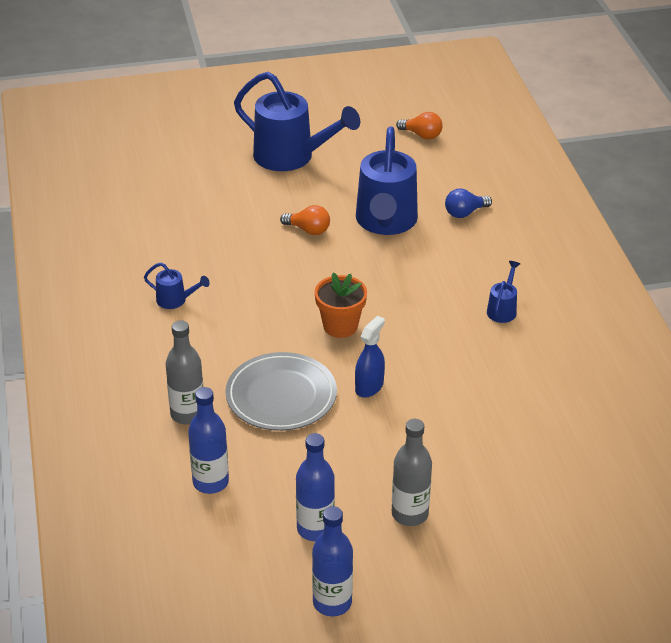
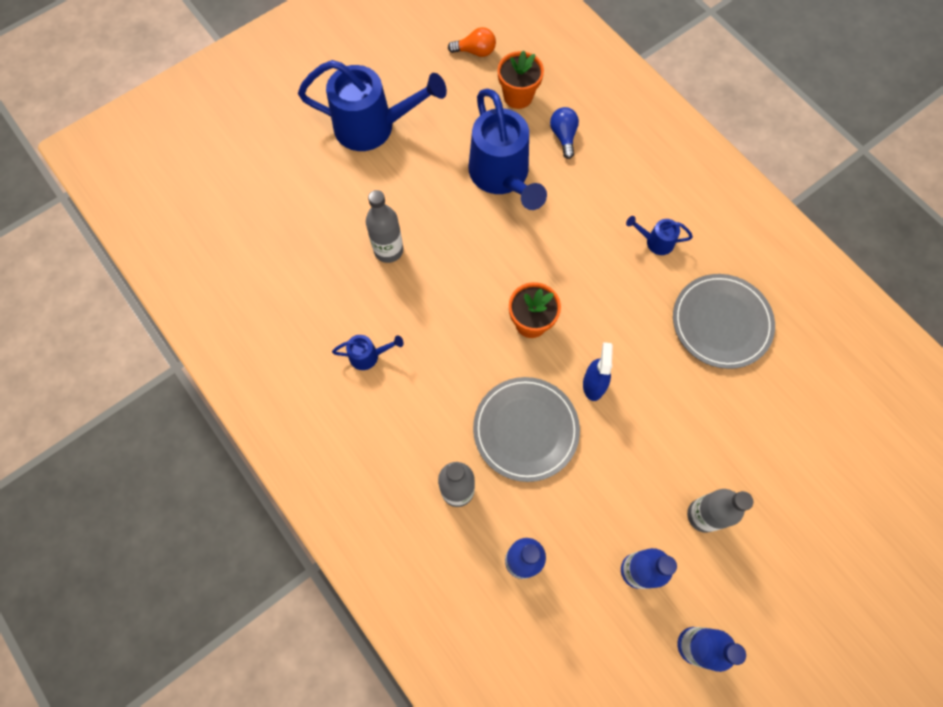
camera: 25 degrees left, 30 degrees up
(245, 239) = (388, 250): none -> grey bottle
(308, 230) = (439, 215): orange light bulb -> none
(440, 175) = (518, 96): none -> orange flower pot
(465, 213) = (563, 136): blue light bulb -> blue light bulb turned 135 degrees clockwise
(503, 309) = (655, 241): blue watering can -> blue watering can turned 75 degrees counterclockwise
(529, 385) = (721, 322): none -> grey plate

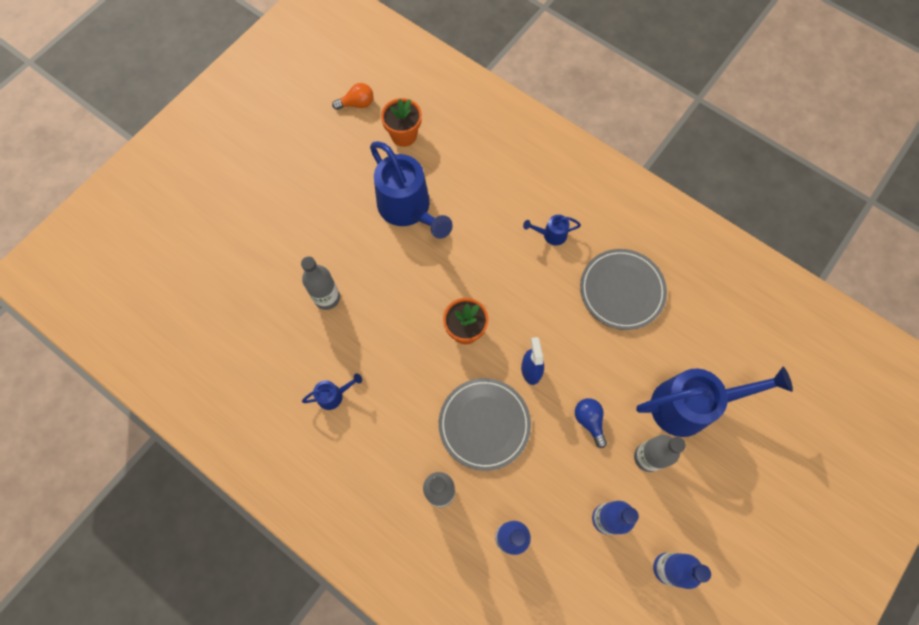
camera: 15 degrees left, 0 degrees up
(373, 127) = (285, 191): blue watering can -> blue watering can (690, 405)
(563, 136) = (451, 161): blue light bulb -> blue light bulb (589, 421)

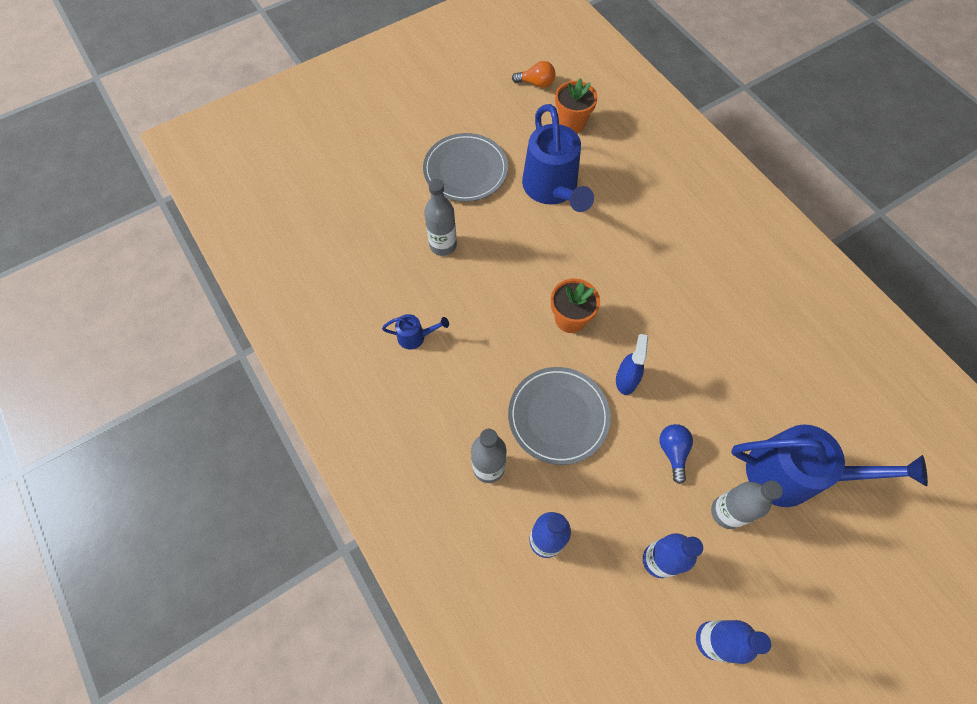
camera: 20 degrees right, 5 degrees down
(551, 234) = (691, 256): blue watering can -> none
(622, 290) = (751, 333): grey plate -> grey plate (465, 170)

